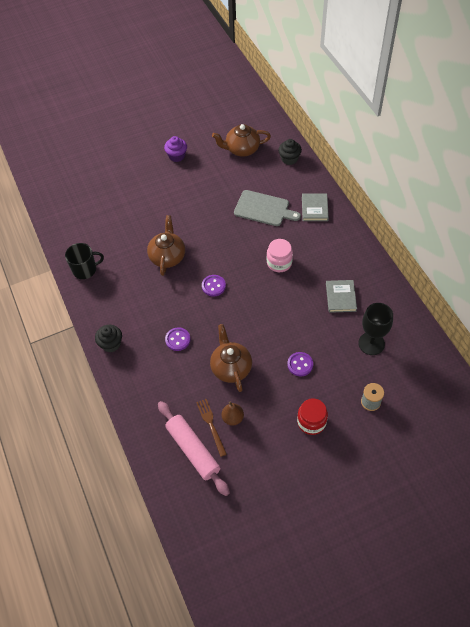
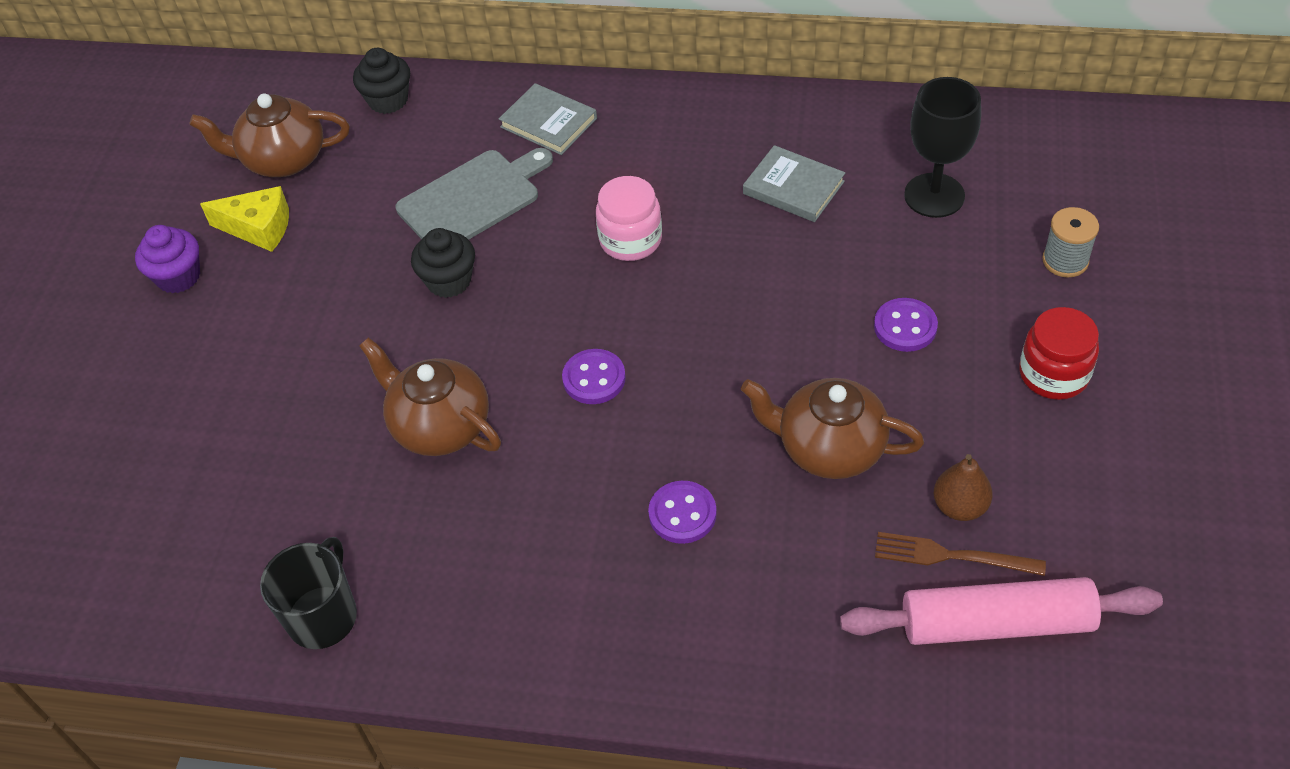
camera: 55 degrees left, 5 degrees down
(111, 344) = (589, 660): black cupcake -> black cupcake (449, 281)
(209, 162) = (259, 228): none -> yellow cheese
(242, 149) = (283, 160): brown teapot -> brown teapot turned 60 degrees clockwise

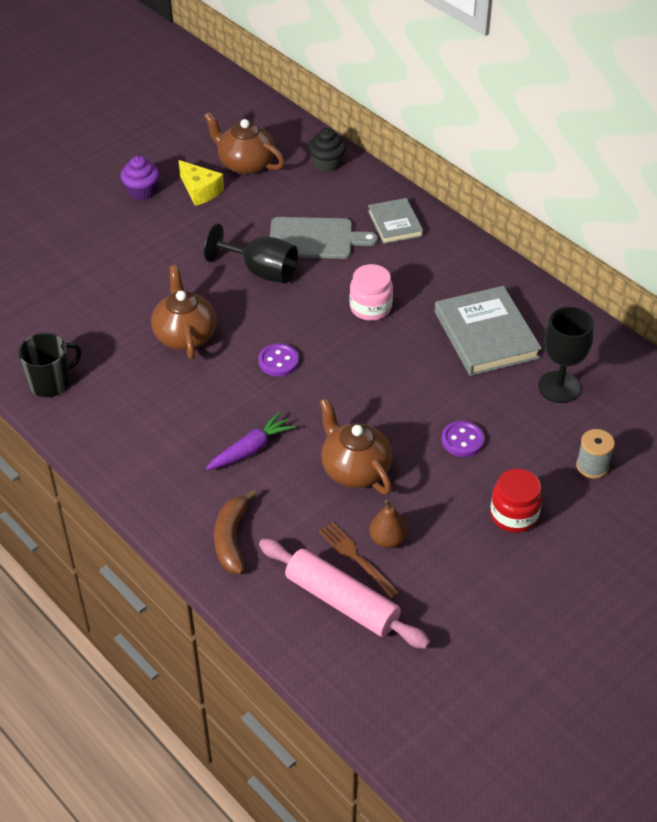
camera: 35 degrees right, 5 degrees down
(449, 281) = (261, 271): black cupcake -> black goblet
(682, 514) = (251, 449): purple button -> purple carrot
(786, 647) = (232, 539): none -> brown banana
(793, 187) = (486, 335): grey book -> grey book, size x1.68

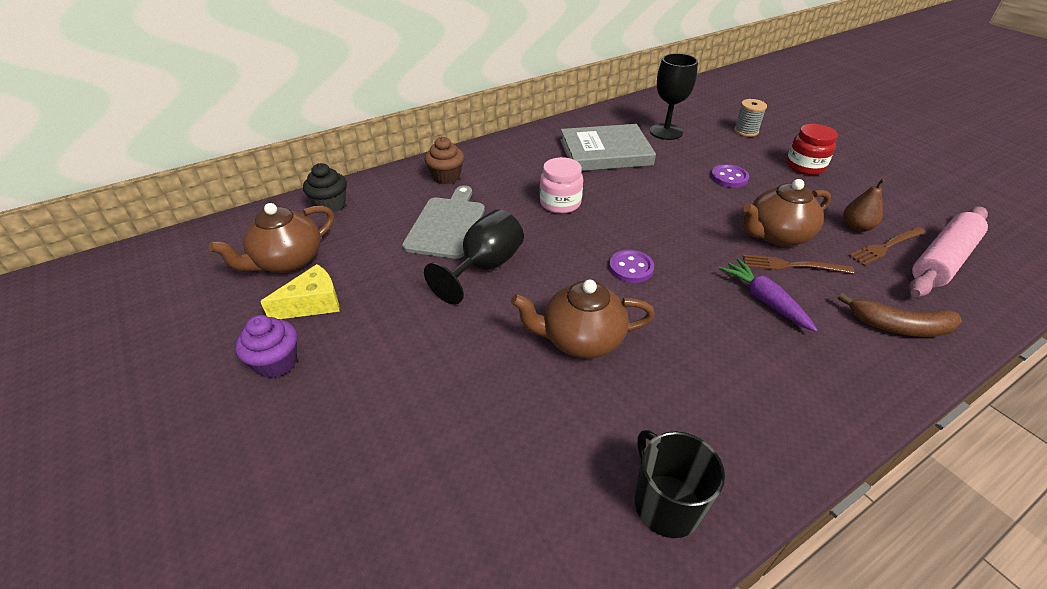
camera: 80 degrees left, 5 degrees down
(306, 474) = (791, 265): none -> brown fork
(395, 223) = (446, 177): grey book -> brown cupcake

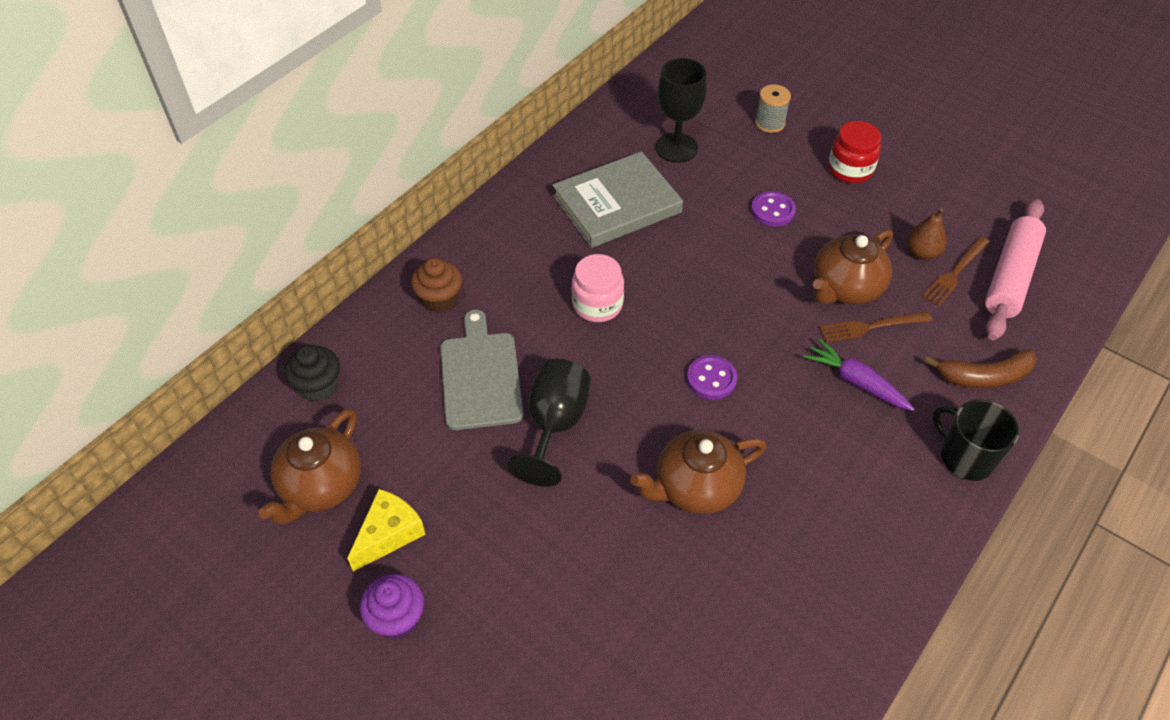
camera: 20 degrees left, 10 degrees up
(665, 504) = (833, 633): black mug -> black mug (965, 457)

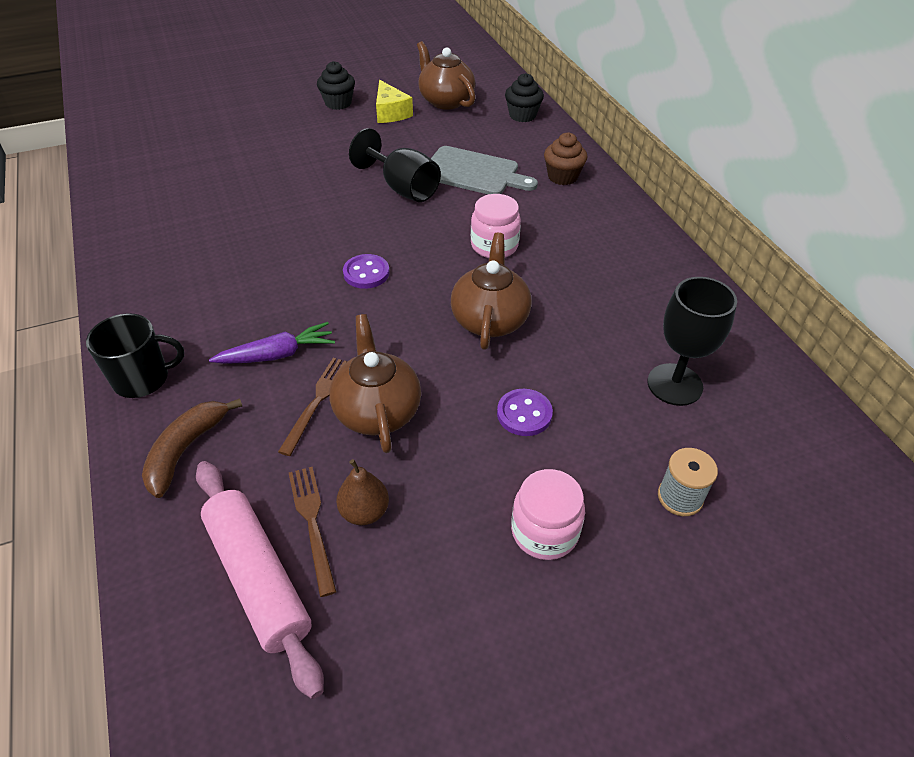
camera: 120 degrees right, 5 degrees down
(397, 618) = (338, 103): purple cupcake -> black cupcake
(617, 204) = (610, 304): grey book -> none
(696, 487) = (290, 226): brown teapot -> brown teapot (490, 320)
(850, 169) = (544, 531): red jar -> pink jar

